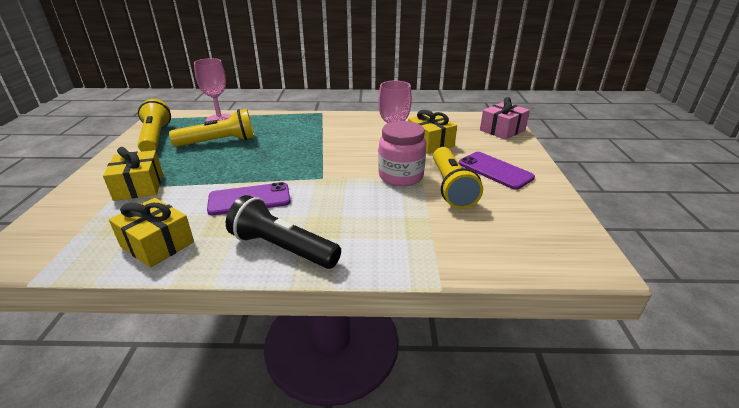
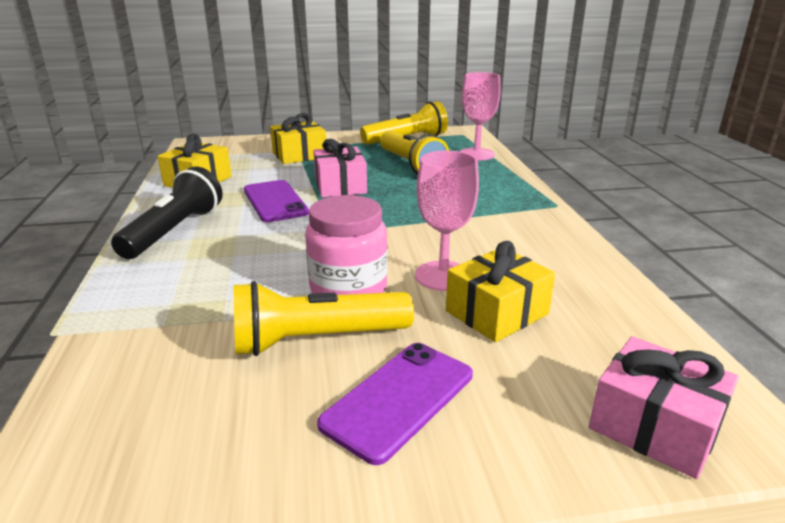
camera: 80 degrees right, 5 degrees down
(238, 171) = (340, 186): none -> pink gift

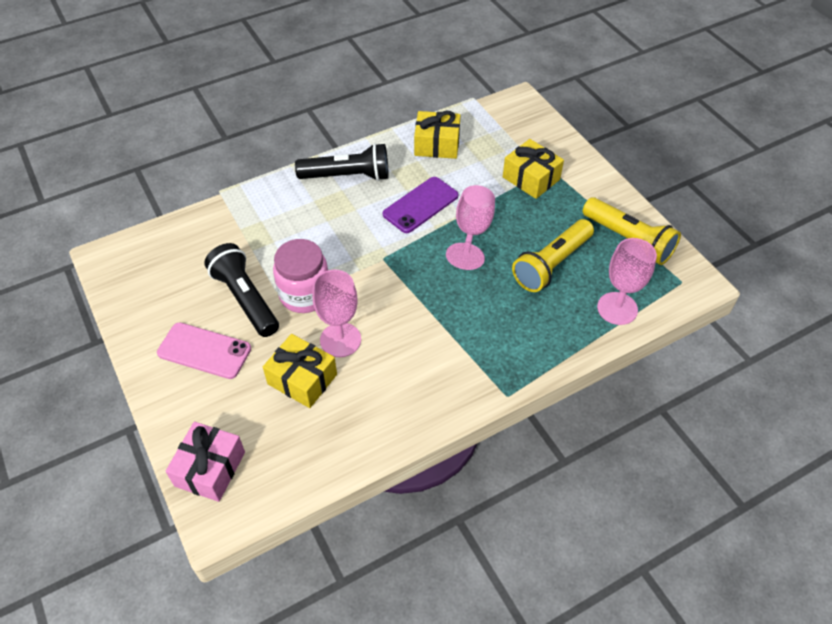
camera: 70 degrees right, 25 degrees up
(316, 339) = (245, 299): yellow flashlight -> black flashlight
(340, 186) = (472, 232): pink gift -> pink goblet
(399, 399) = (204, 351): purple phone -> pink phone

